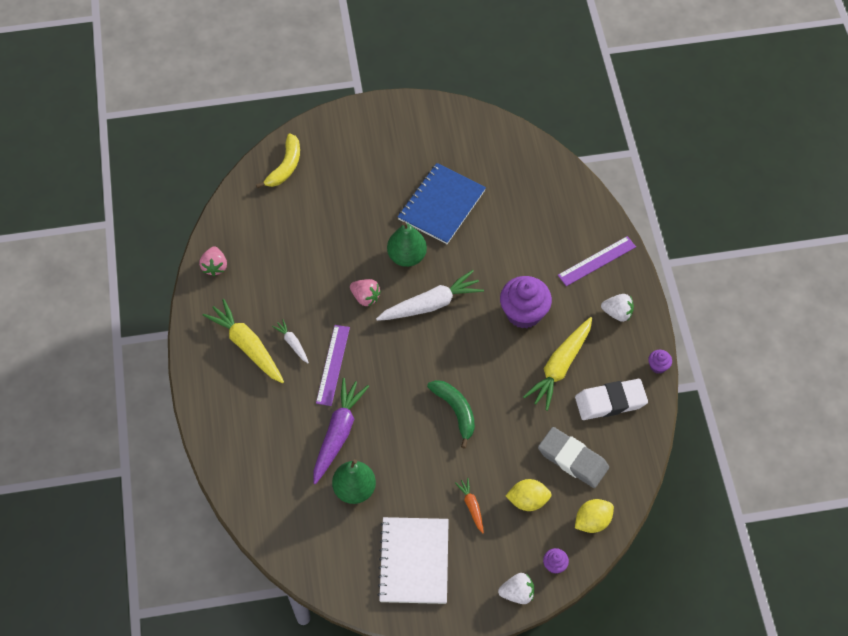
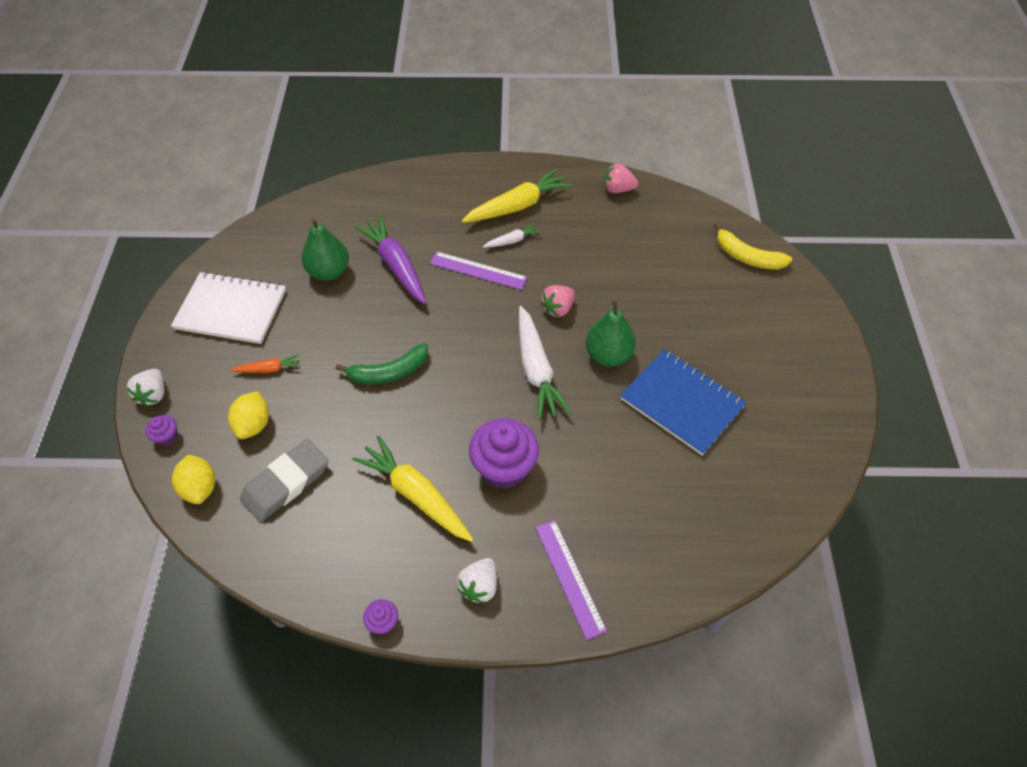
camera: 100 degrees right, 5 degrees down
(338, 433) = (396, 266): purple carrot -> purple carrot turned 150 degrees counterclockwise
(610, 402) = (349, 545): white eraser -> none

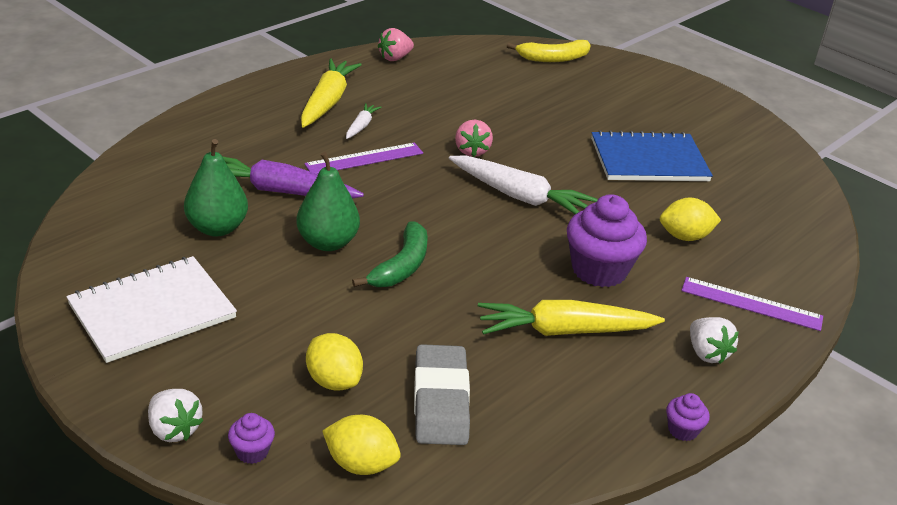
camera: 50 degrees left, 20 degrees down
(269, 369) = (277, 331): orange carrot -> none
(606, 487) = (685, 237): none -> yellow lemon
(608, 355) = (556, 160): green pear -> green pear (328, 242)

